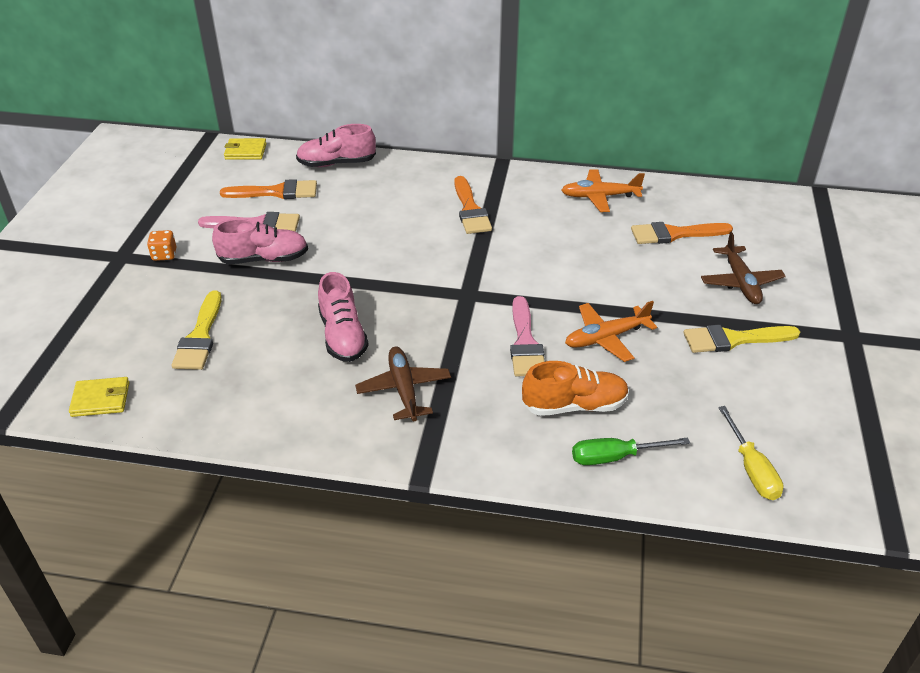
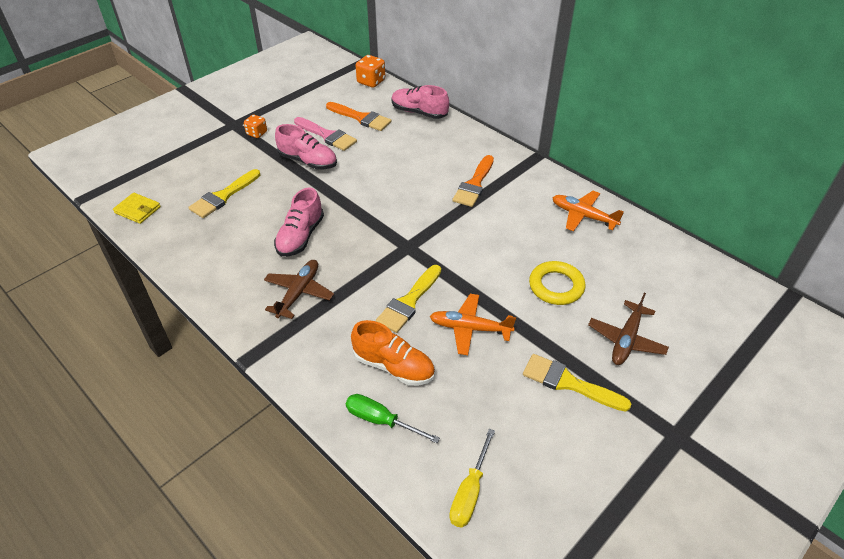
camera: 35 degrees right, 5 degrees up
(245, 151) = (371, 81): yellow wallet -> orange dice
(525, 343) = (409, 302): pink brush -> yellow brush
(640, 266) = (556, 286): none -> yellow ring
(674, 234) = (612, 273): orange brush -> none

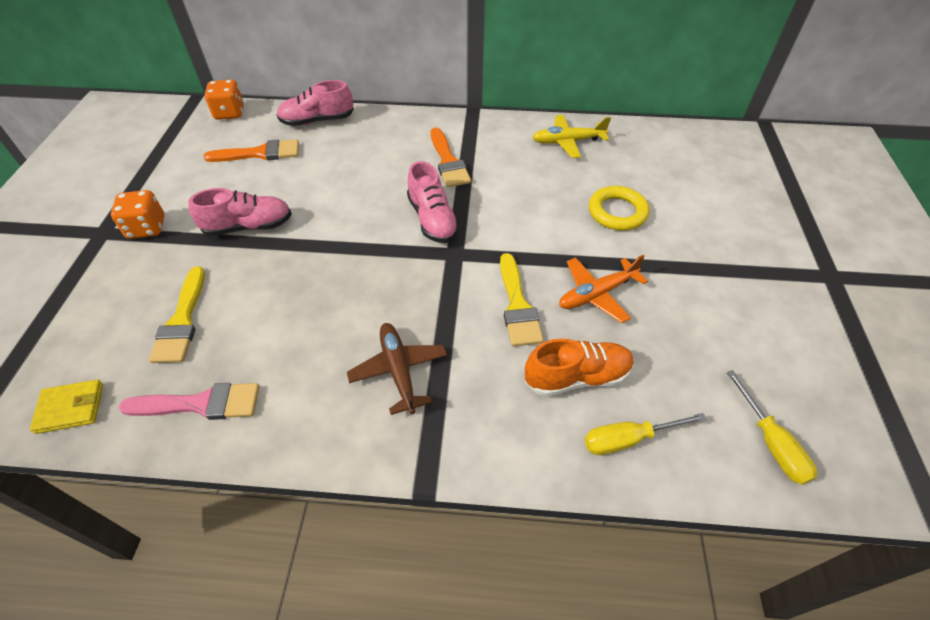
camera: 40 degrees left, 5 degrees up
(257, 133) = (147, 228): orange dice -> orange dice, size x1.51
(300, 236) = (331, 310): pink shoe -> pink shoe (432, 219)
(327, 135) = (241, 189): pink brush -> pink brush (201, 404)
(381, 420) = (628, 439): green screwdriver -> yellow screwdriver
(568, 383) = (721, 287): yellow brush -> none
(583, 216) = (567, 142): orange plane -> yellow plane
(626, 340) = (714, 224): brown plane -> none

